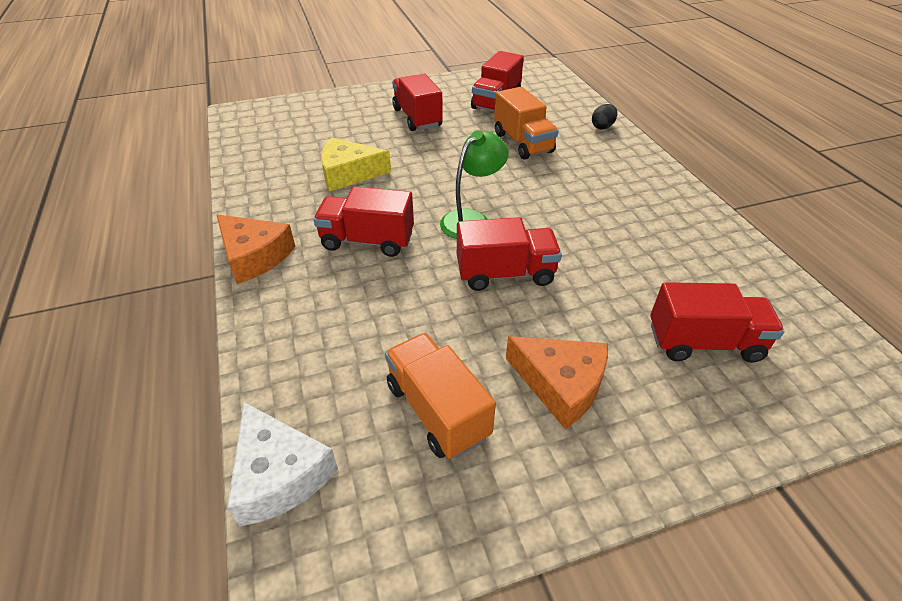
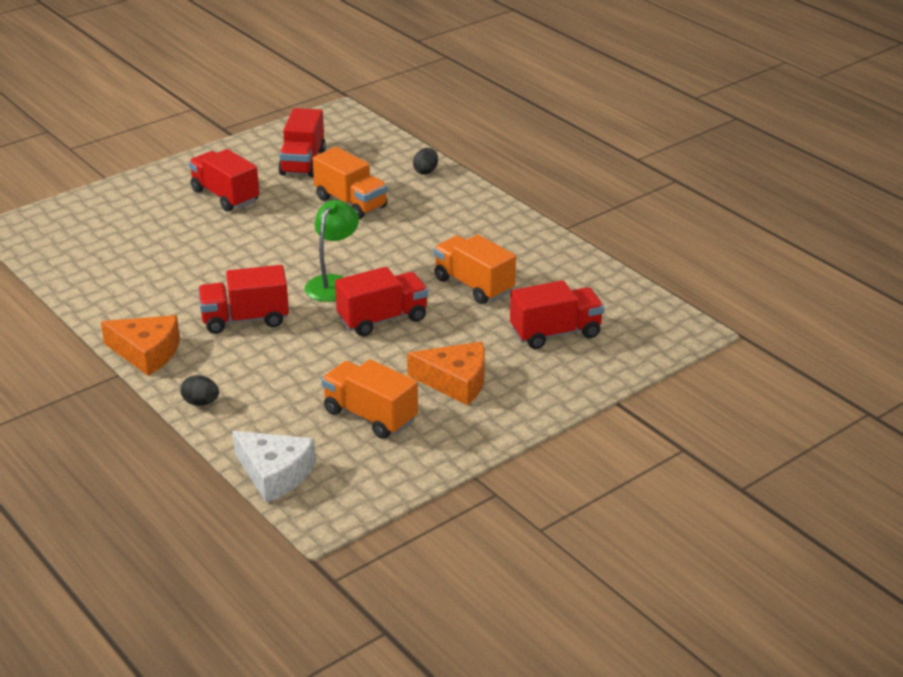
camera: 20 degrees left, 10 degrees down
(264, 334) = (201, 402): none -> black egg
(349, 173) = (187, 266): yellow cheese -> none
(618, 254) = (473, 285): none -> orange truck

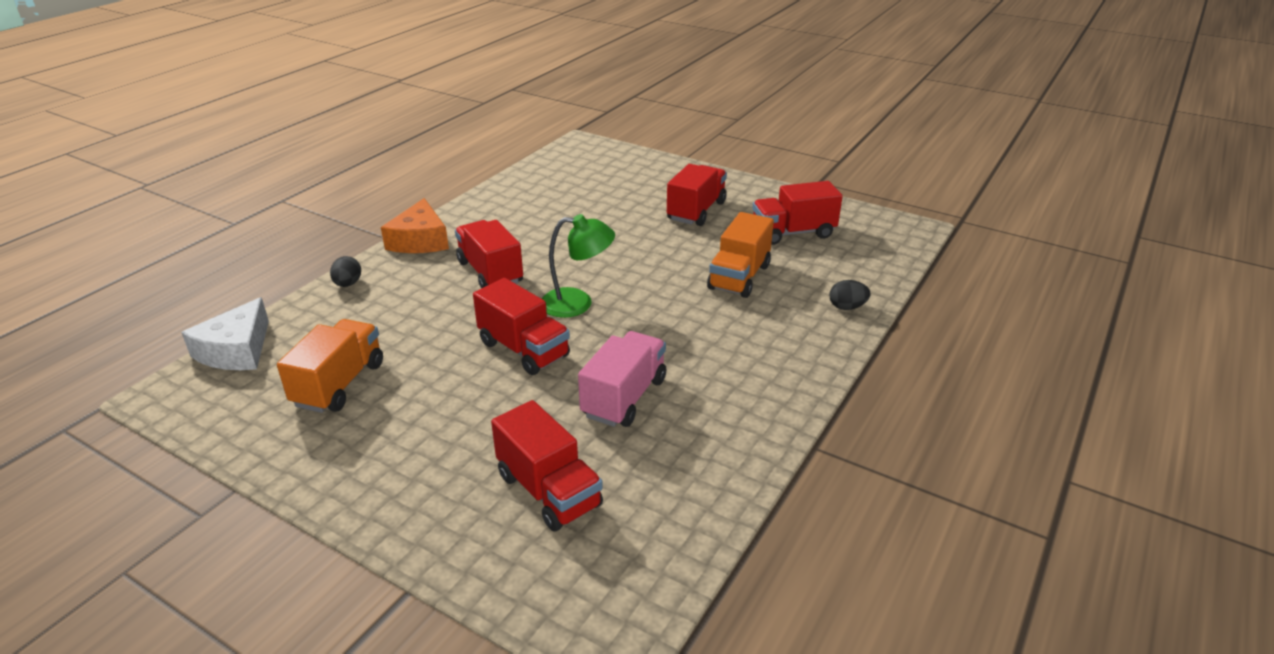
camera: 70 degrees right, 0 degrees up
(455, 381) = (417, 429): orange cheese -> none
(473, 285) = (624, 397): orange truck -> pink truck

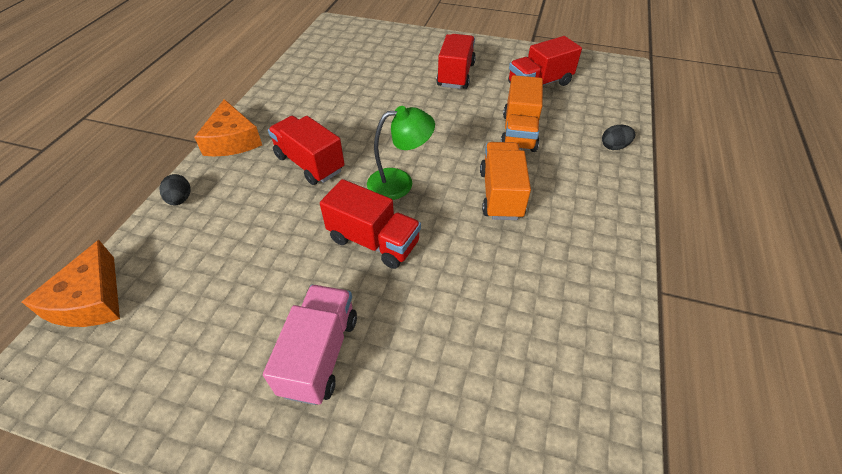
camera: 15 degrees left, 15 degrees up
(236, 350) = (90, 300): white cheese -> orange cheese
(339, 384) = (212, 319): orange truck -> orange truck (501, 194)
(549, 491) = (465, 400): red truck -> none
(624, 397) = (484, 275): pink truck -> pink truck (320, 354)

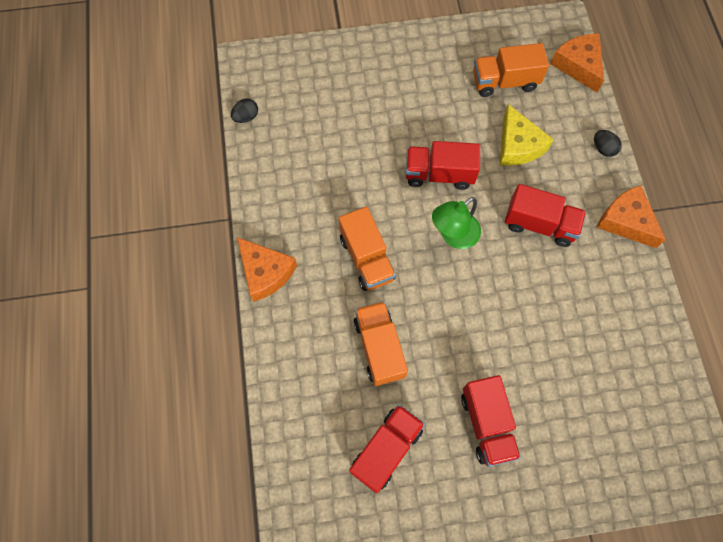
camera: 155 degrees right, 20 degrees up
(200, 319) = (504, 82): none -> orange truck
(261, 236) = (518, 145): none -> yellow cheese
(320, 354) = (422, 92): pink truck -> none
(614, 147) = (283, 366): black egg -> black egg (246, 117)
(620, 219) = (265, 272): none -> orange cheese

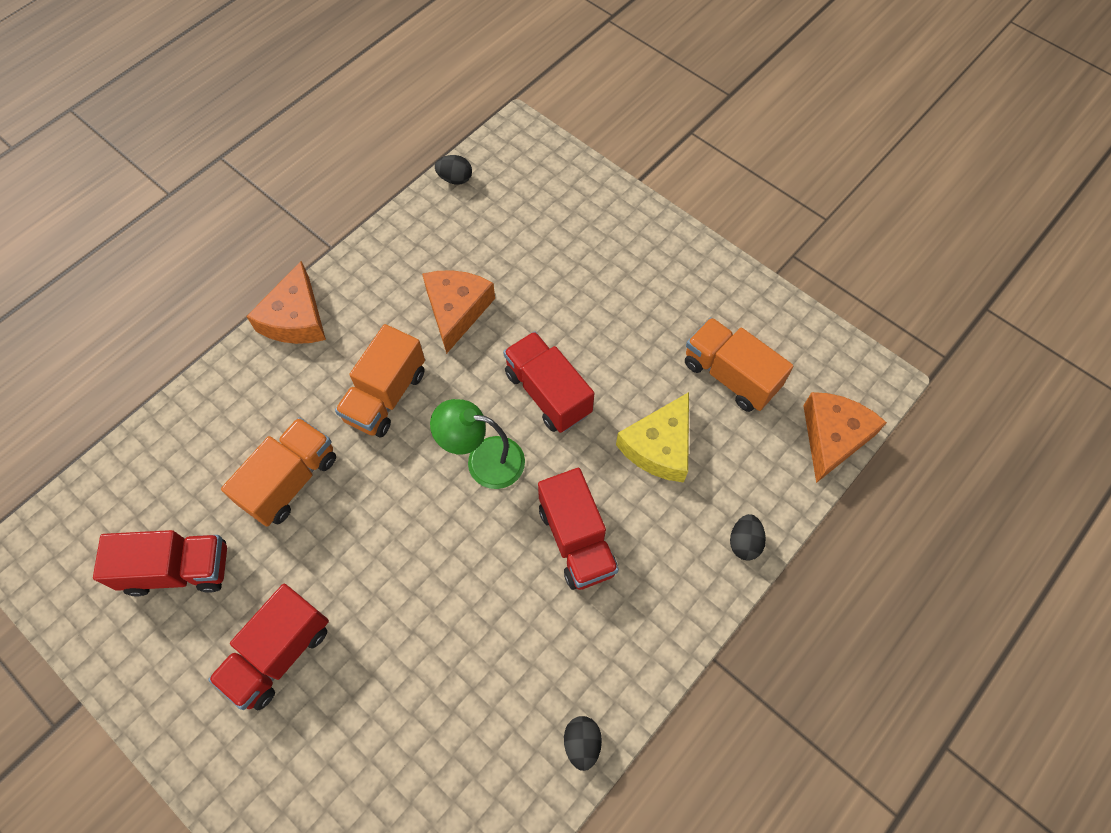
camera: 50 degrees right, 5 degrees down
(626, 221) = (668, 636): orange cheese -> orange cheese (456, 310)
(652, 302) = (582, 743): none -> black egg

